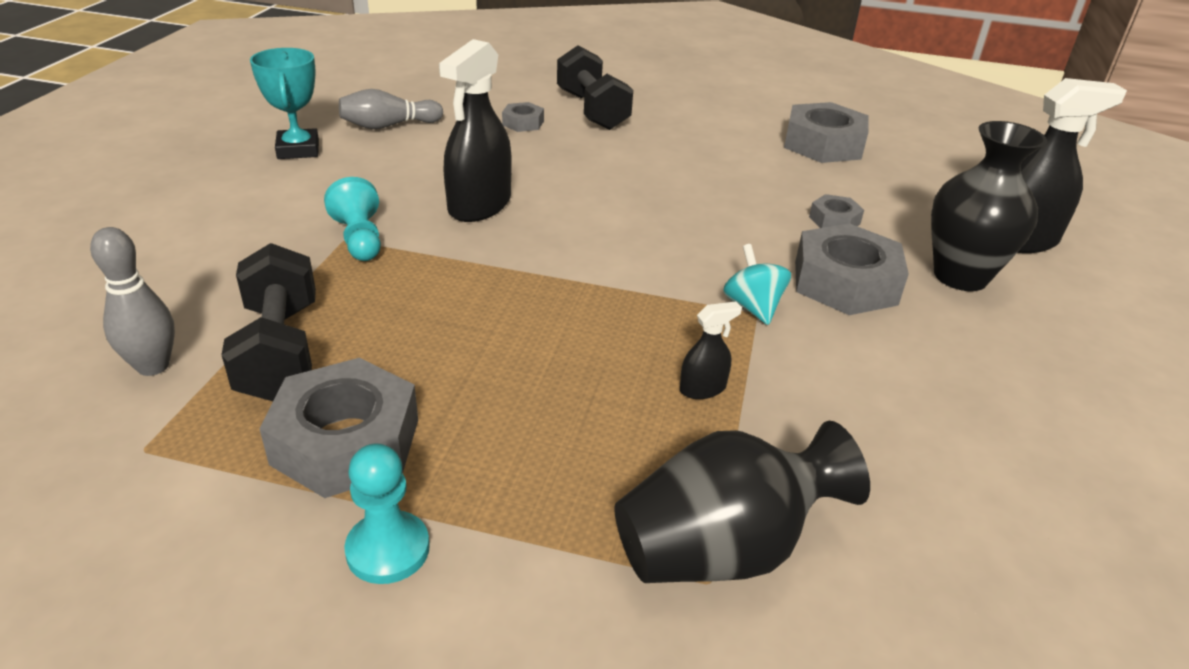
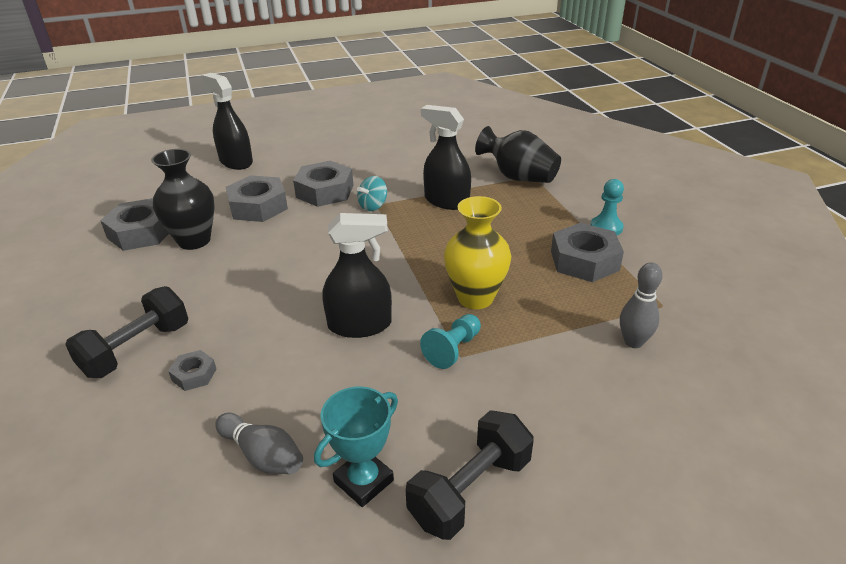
camera: 120 degrees left, 0 degrees up
(280, 351) = (570, 311): black dumbbell -> black dumbbell (470, 490)
(416, 292) = (475, 298): none -> yellow vase
(702, 388) = (446, 201): black spray bottle -> black spray bottle, size x2.13
(834, 220) = (258, 206): grey nut -> grey nut, size x2.00
(960, 276) = (289, 169): black vase -> black vase (194, 241)

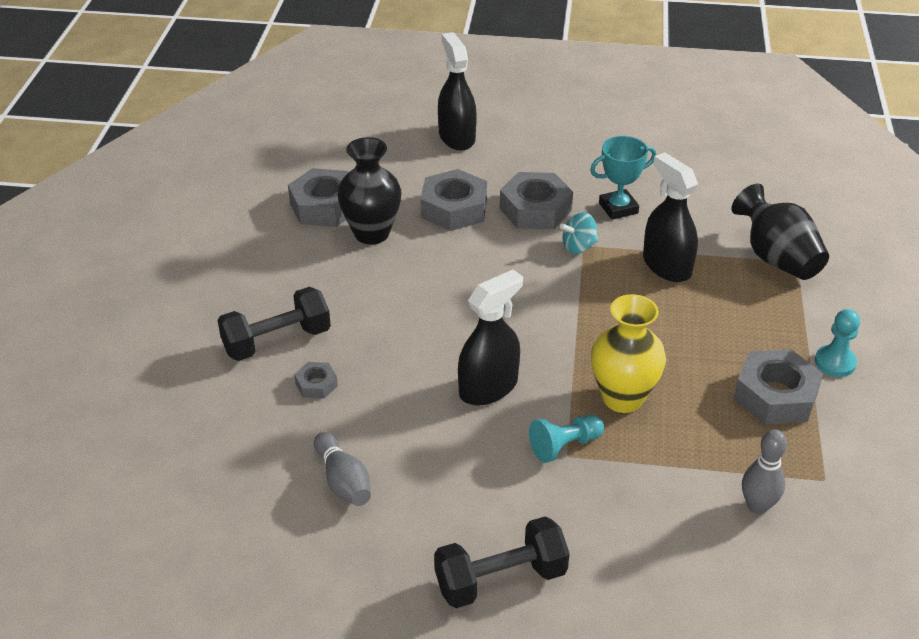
camera: 25 degrees right, 5 degrees up
(360, 325) = (488, 387): black spray bottle -> black spray bottle turned 60 degrees counterclockwise
(363, 481) = (415, 535): turquoise trophy -> turquoise trophy (618, 208)

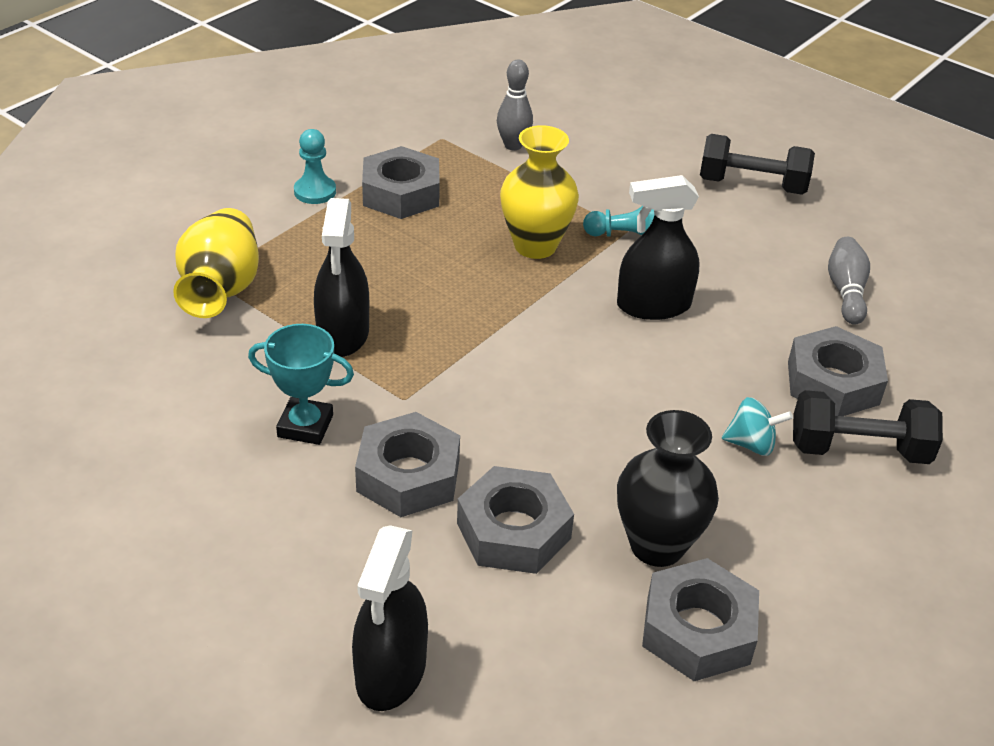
camera: 150 degrees left, 0 degrees up
(316, 384) = (832, 383): grey nut -> grey nut, size x2.00
(578, 247) = (412, 400): turquoise spinning top -> turquoise spinning top (751, 444)
(776, 258) = (221, 289): black vase -> yellow vase

